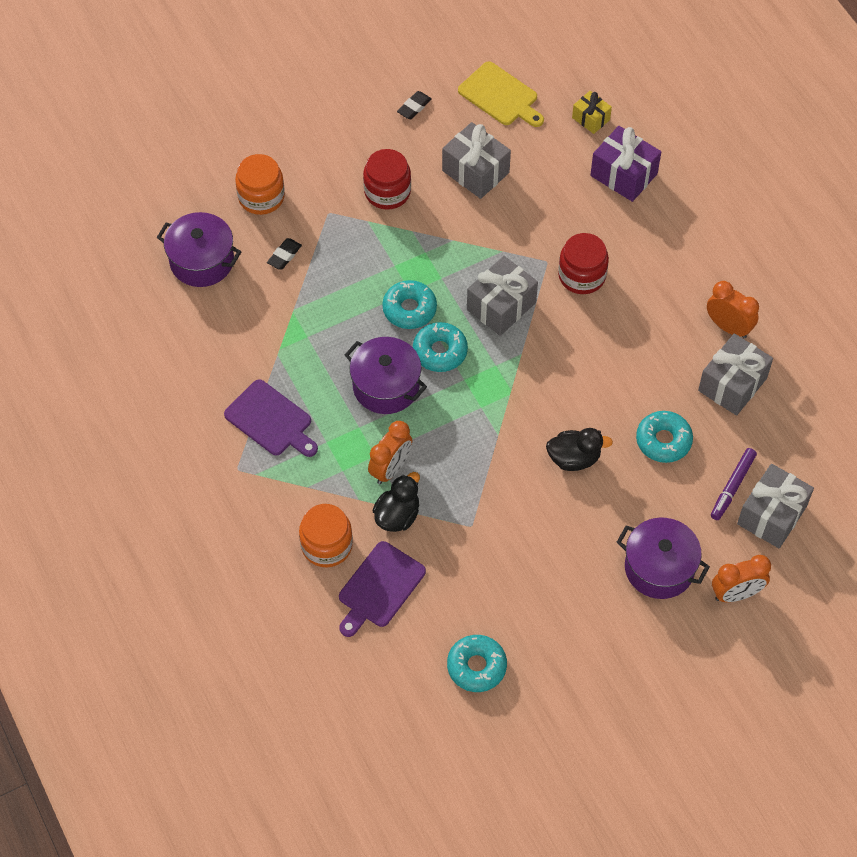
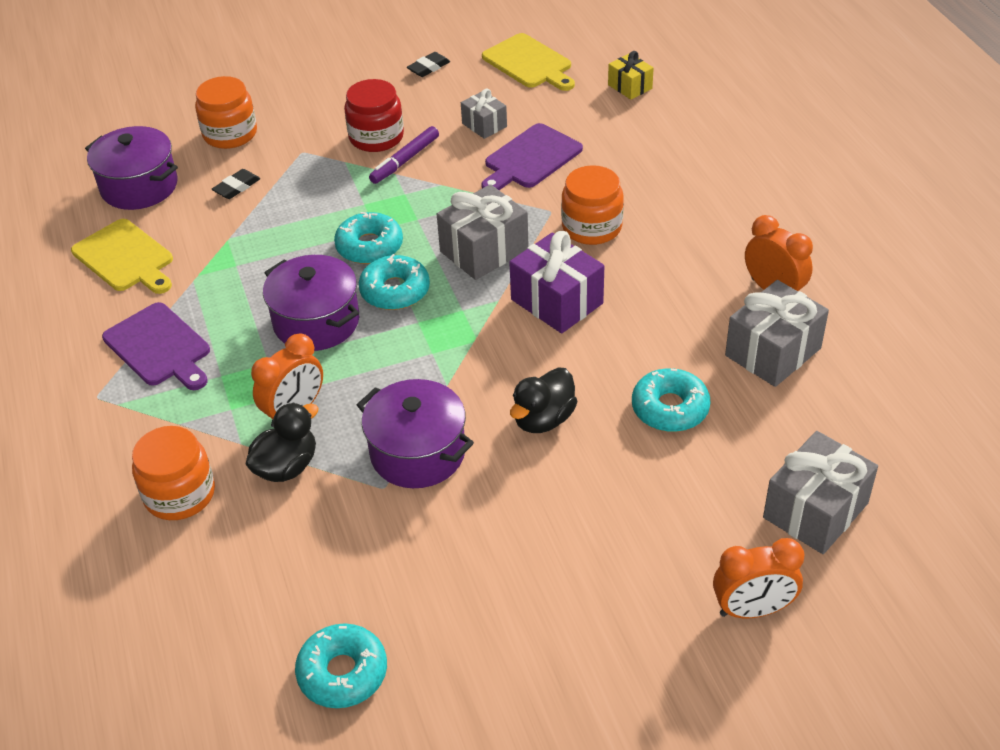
camera: 10 degrees right, 15 degrees down
(215, 336) = (125, 258): none -> yellow cutting board
(379, 588) = (234, 553): purple cutting board -> purple cutting board (530, 158)
(475, 171) = (484, 125): grey gift -> grey gift, size x0.57
(574, 458) = (543, 419): black duck -> black duck turned 120 degrees clockwise
(582, 275) = (591, 227): red jar -> orange jar
(623, 175) = (660, 137): purple gift -> purple gift (557, 301)
(659, 568) = (641, 564): purple pot -> purple pot (417, 453)
(732, 486) = (761, 470): purple marker -> purple marker (405, 160)

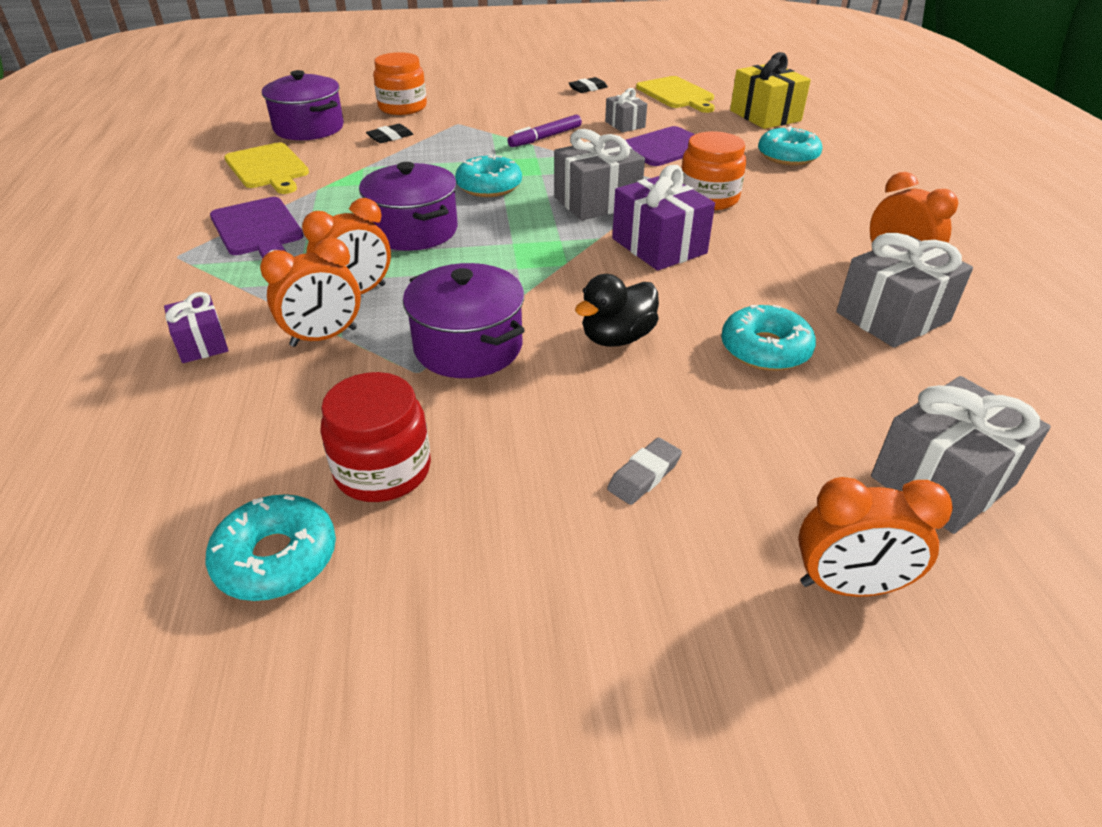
camera: 10 degrees right, 5 degrees down
(180, 494) = (202, 344): orange jar -> purple gift
(286, 466) = (324, 337): black duck -> orange clock
(376, 137) = (526, 121): red jar -> red jar (383, 470)
(395, 291) = (499, 218): turquoise donut -> turquoise donut (787, 156)
(595, 550) = (644, 475): none -> grey eraser
(630, 87) = (765, 116): yellow gift -> yellow gift, size x1.74

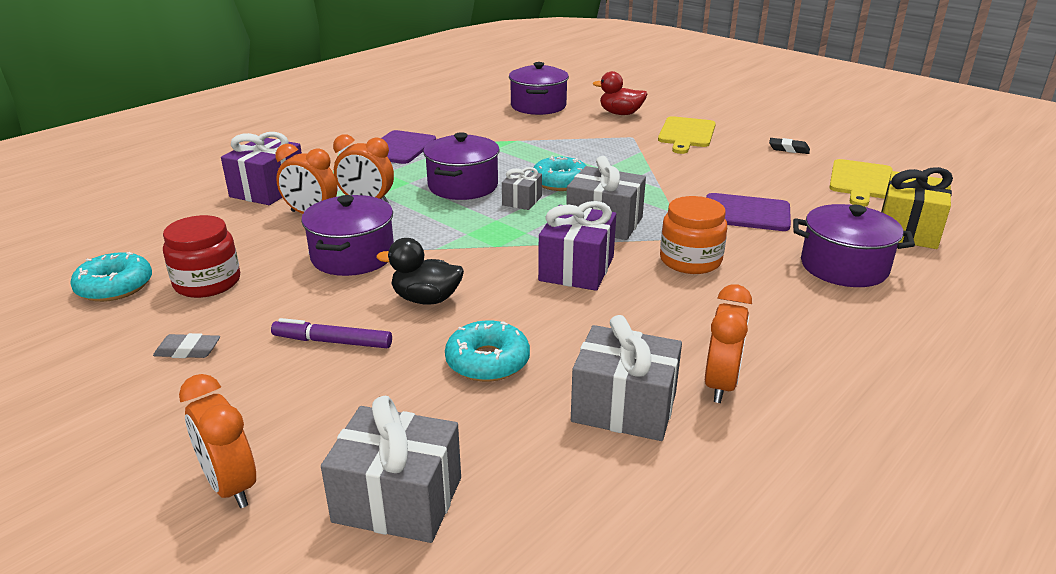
camera: 50 degrees right, 10 degrees down
(202, 344) = (268, 190): purple gift -> purple gift, size x1.74
(268, 168) = (469, 120): yellow cutting board -> yellow cutting board (686, 134)
(390, 137) = (570, 129): black eraser -> none
(402, 107) = (620, 114): orange jar -> red duck
(545, 137) = (670, 169): purple marker -> purple marker (332, 342)
(625, 124) = (754, 185): grey gift -> grey gift (522, 200)
(644, 475) = (279, 365): grey eraser -> grey eraser (188, 350)
(787, 156) = (844, 267): turquoise donut -> purple pot

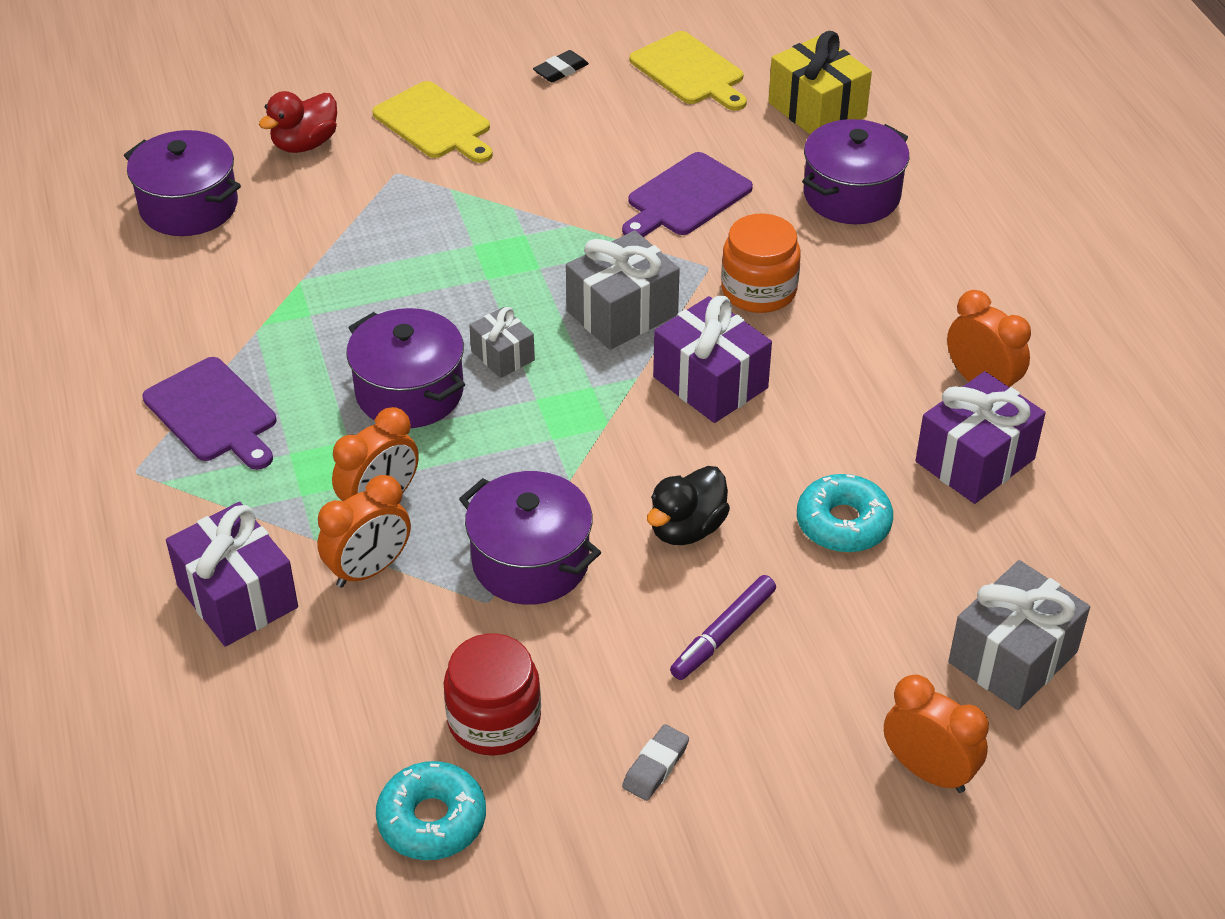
camera: 60 degrees left, 15 degrees up
(231, 486) = (928, 771): orange clock -> orange clock turned 135 degrees counterclockwise
(560, 182) = (478, 300): turquoise donut -> none
(624, 407) = (975, 460): grey gift -> purple gift

